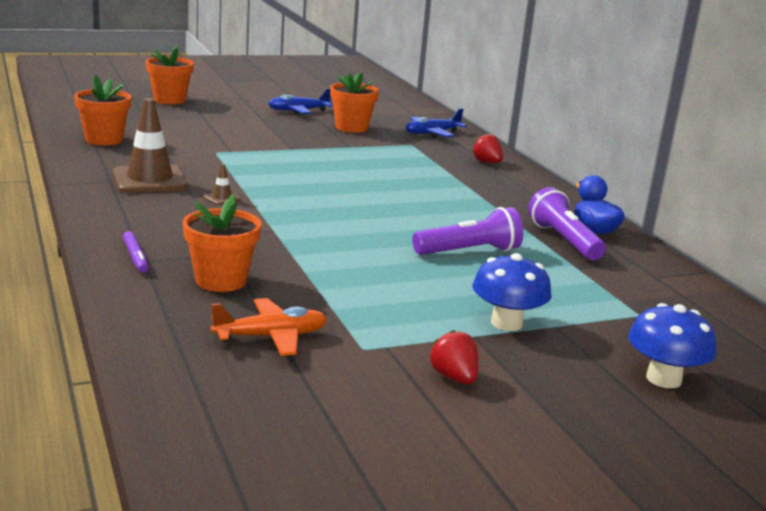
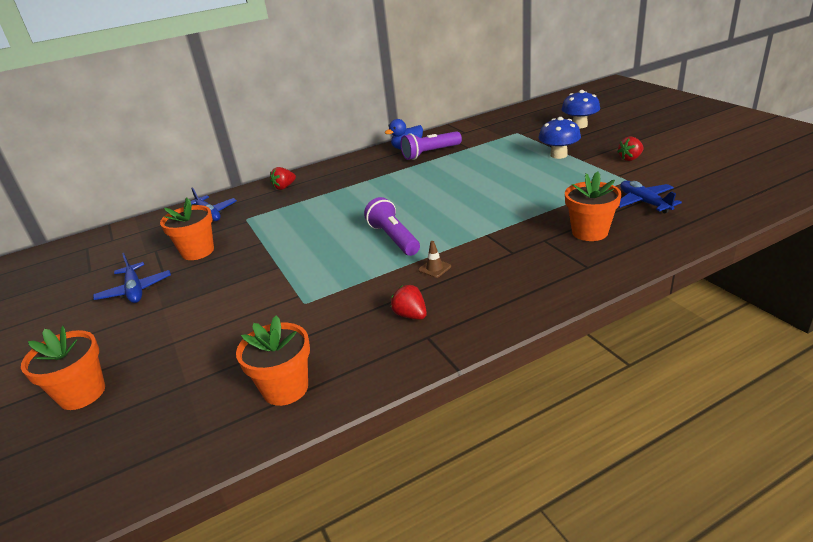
camera: 90 degrees left, 10 degrees up
(135, 257) = (586, 271): purple marker -> none
(150, 180) = (410, 315): brown traffic cone -> red strawberry
(271, 337) = (644, 202): orange plane -> blue plane
(469, 252) = (470, 173): purple flashlight -> purple flashlight (394, 238)

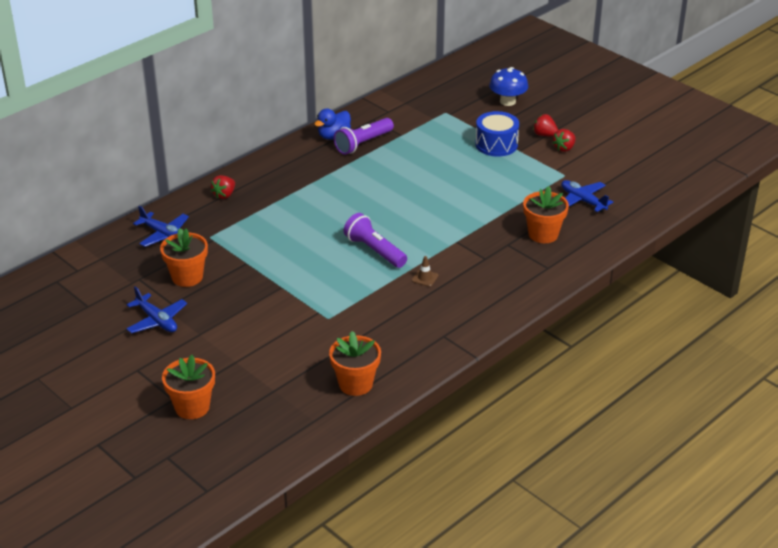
camera: 20 degrees left, 5 degrees up
(410, 315) = (423, 320): red strawberry -> red strawberry (544, 135)
(558, 155) = (496, 144): blue mushroom -> blue drum

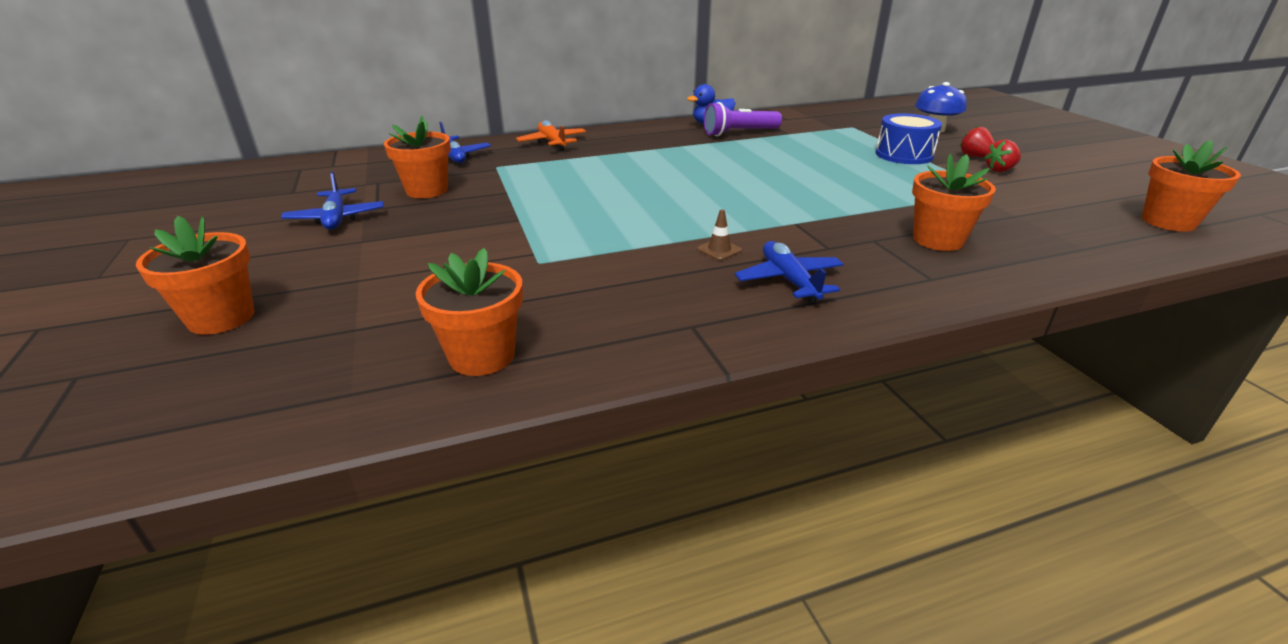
camera: 25 degrees right, 5 degrees down
(224, 195) = (552, 142): red strawberry -> orange plane
(374, 250) = (673, 211): purple flashlight -> none
(583, 201) = (1017, 218): blue plane -> blue plane (789, 280)
(665, 181) = (1168, 222): none -> orange flower pot

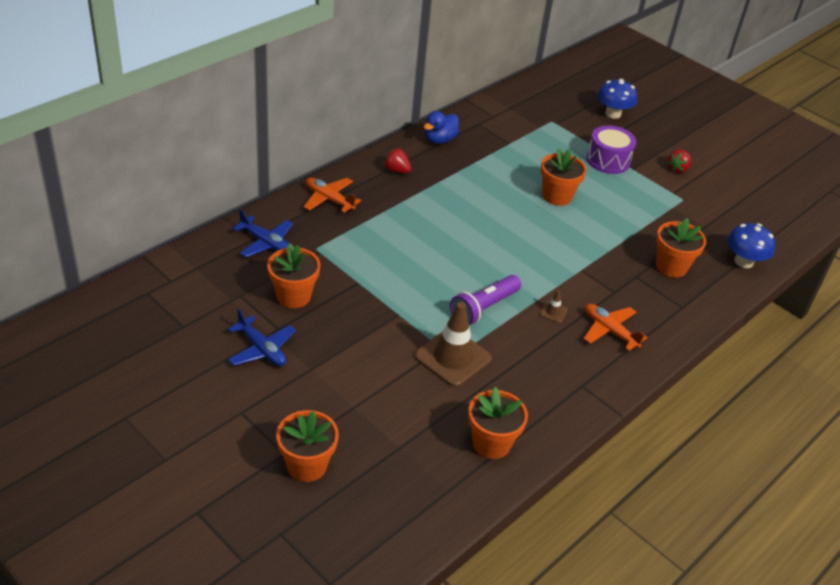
camera: 30 degrees left, 10 degrees up
(537, 263) = (453, 357): none -> brown traffic cone
(739, 133) = (471, 150): purple flashlight -> purple flashlight (483, 308)
(789, 280) = (609, 331): blue plane -> orange plane
(904, 155) = (608, 160): blue drum -> purple drum
(974, 157) = (655, 153): red strawberry -> red strawberry (396, 171)
(1070, 253) = (744, 261): none -> blue mushroom
(1168, 222) = (786, 213): orange flower pot -> orange flower pot (557, 196)

